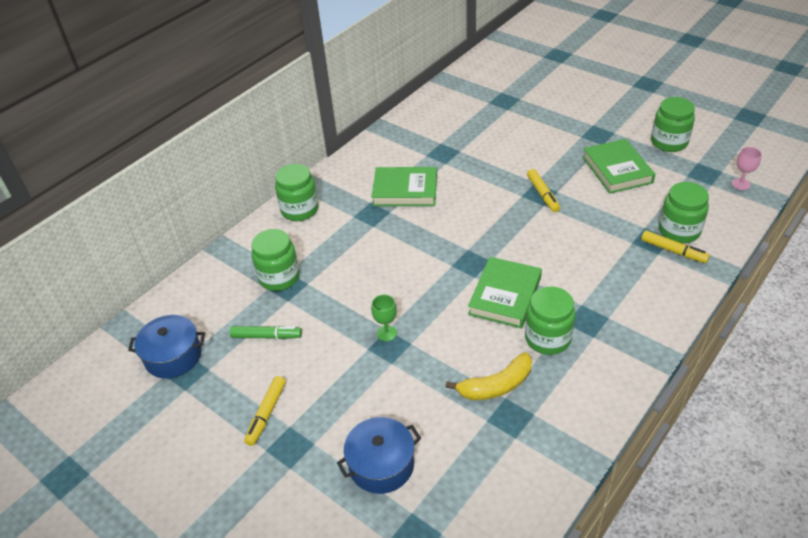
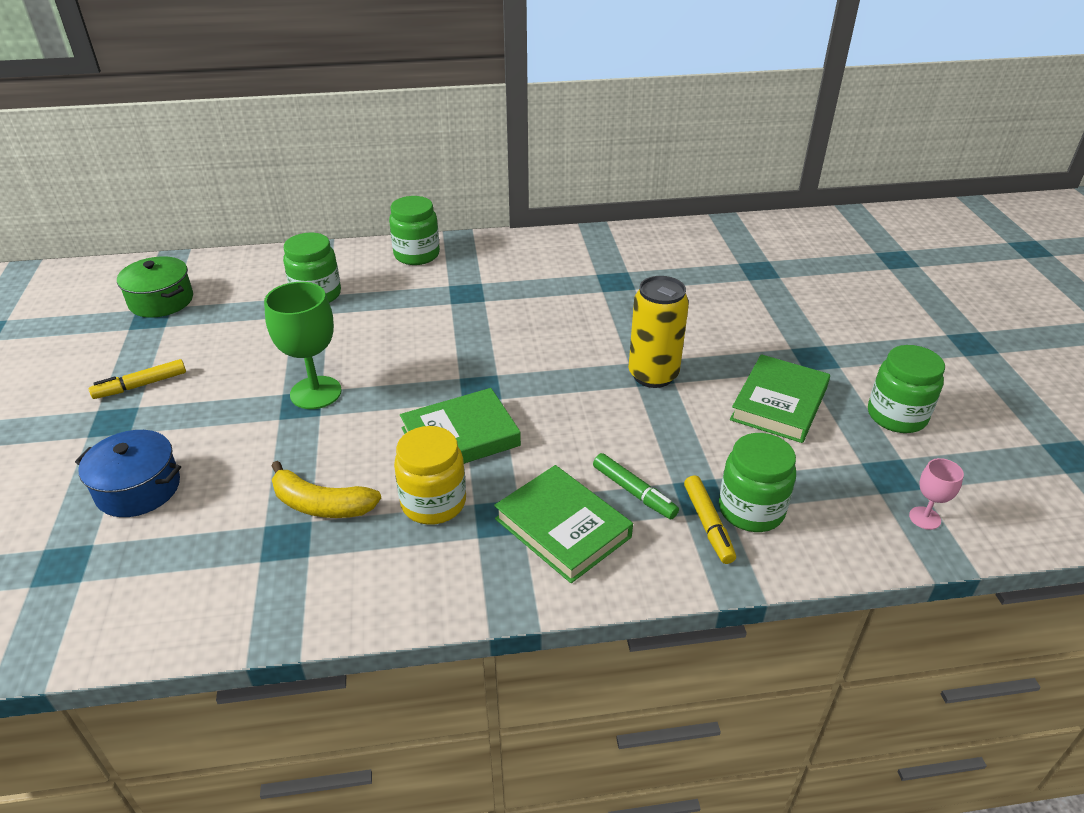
camera: 40 degrees right, 5 degrees down
(173, 356) = (161, 301): blue pot -> green pot
(266, 336) = (235, 331): green marker -> green marker (634, 492)
(386, 333) = (316, 393): green goblet -> green goblet, size x1.97
(405, 190) = (526, 291): green book -> green book (562, 528)
(543, 194) = (653, 375): yellow marker -> yellow can
(547, 338) = (433, 503): green jar -> yellow jar

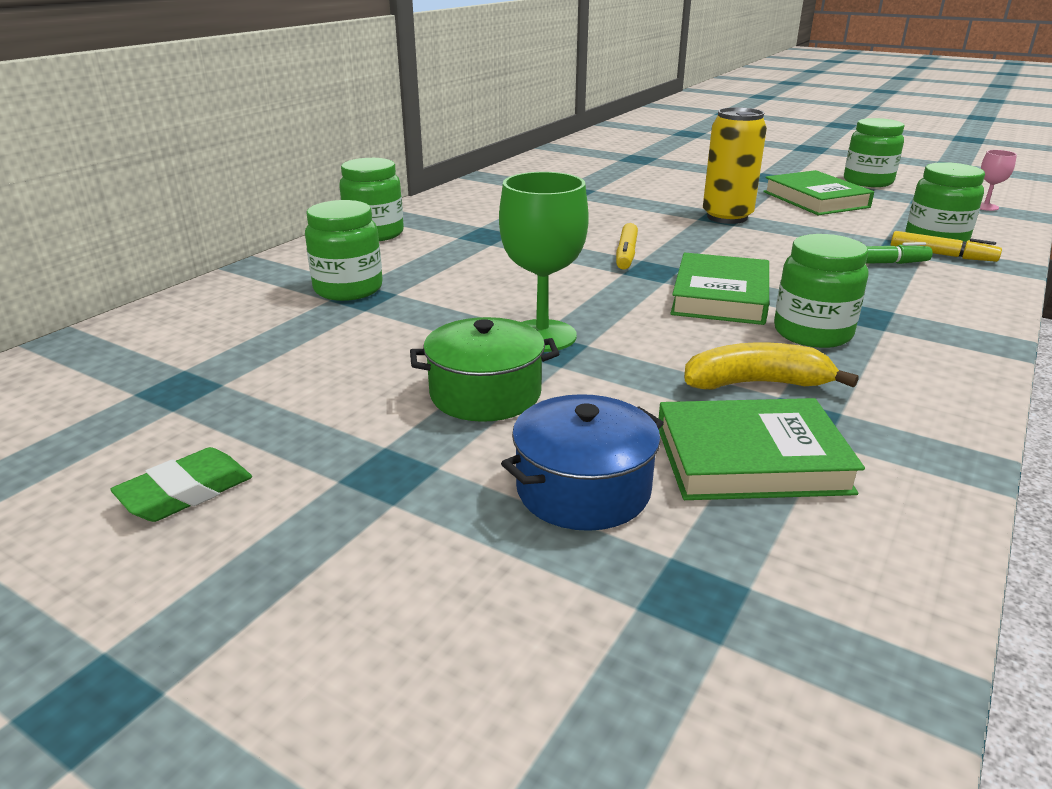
camera: 50 degrees left, 10 degrees down
(60, 376) = (186, 492): none -> green eraser
(141, 385) = (336, 432): yellow marker -> yellow marker (626, 254)
(161, 301) = (154, 372): green pot -> green pot (485, 394)
(321, 504) = (756, 383): yellow banana -> yellow banana turned 150 degrees counterclockwise
(433, 503) = (812, 333): yellow jar -> green jar
(562, 528) = (902, 297): green book -> green book (751, 459)

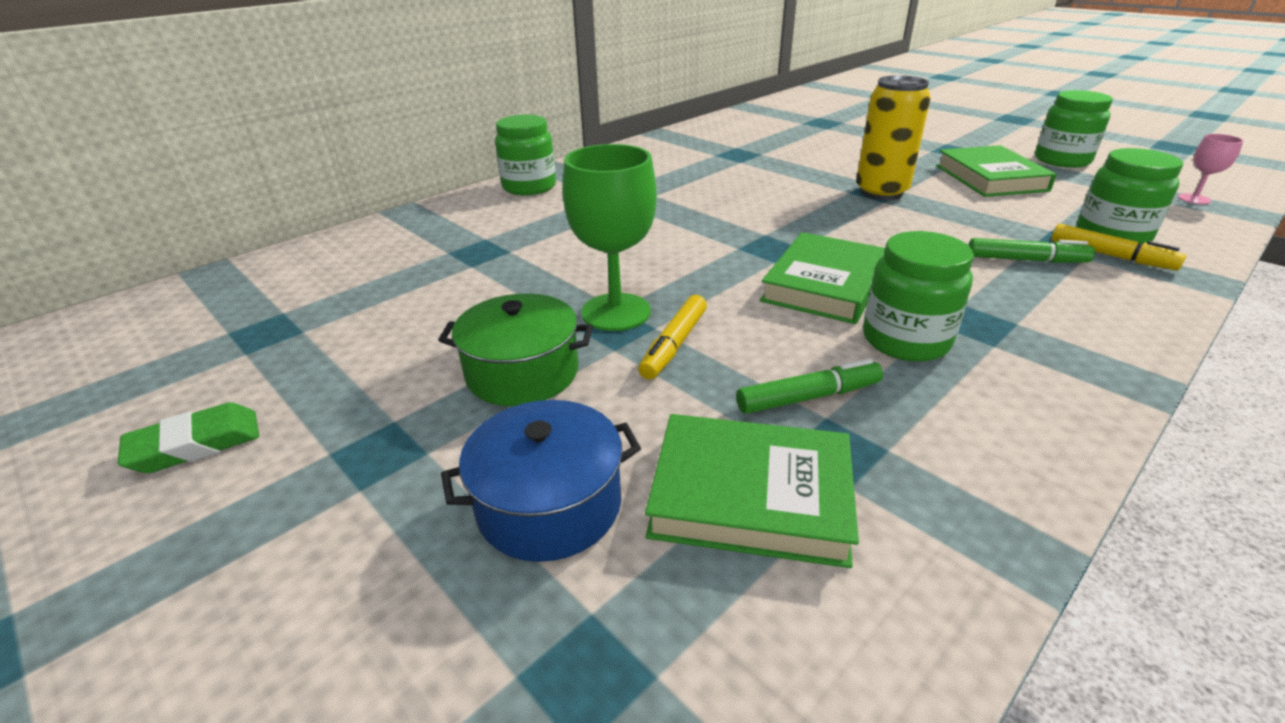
camera: 15 degrees right, 5 degrees up
(348, 289) = (470, 243): green jar -> none
(626, 254) = (752, 227): yellow marker -> yellow marker (674, 345)
(756, 383) = (808, 397): yellow banana -> green marker

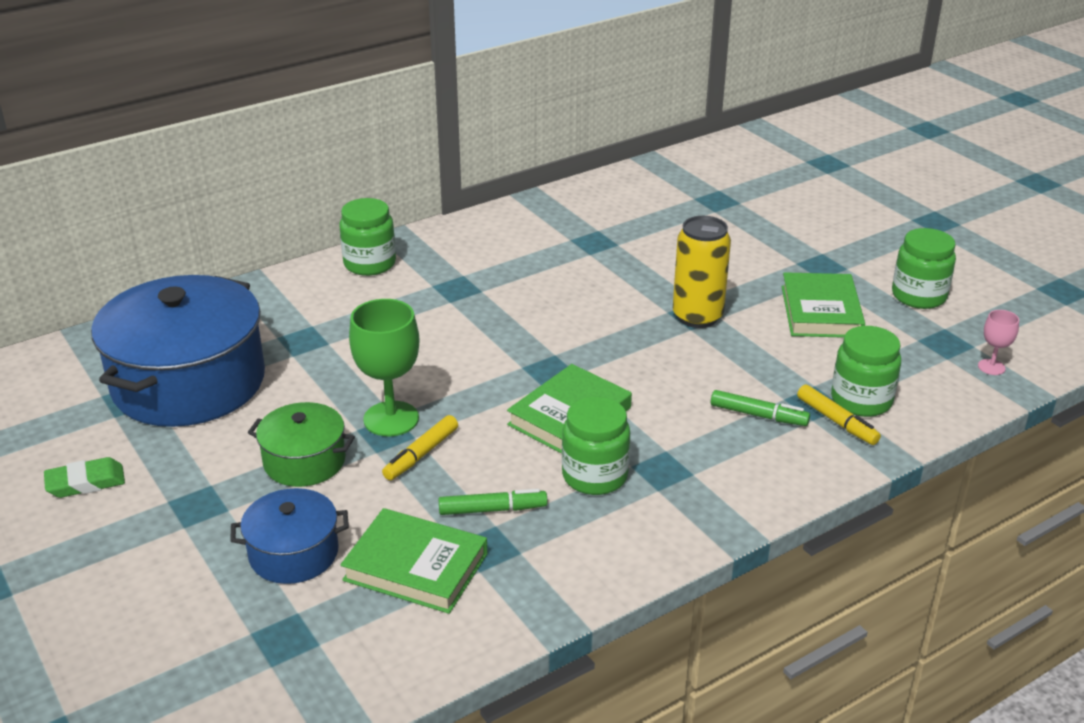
camera: 10 degrees right, 0 degrees up
(346, 305) = (189, 383): none -> blue pot

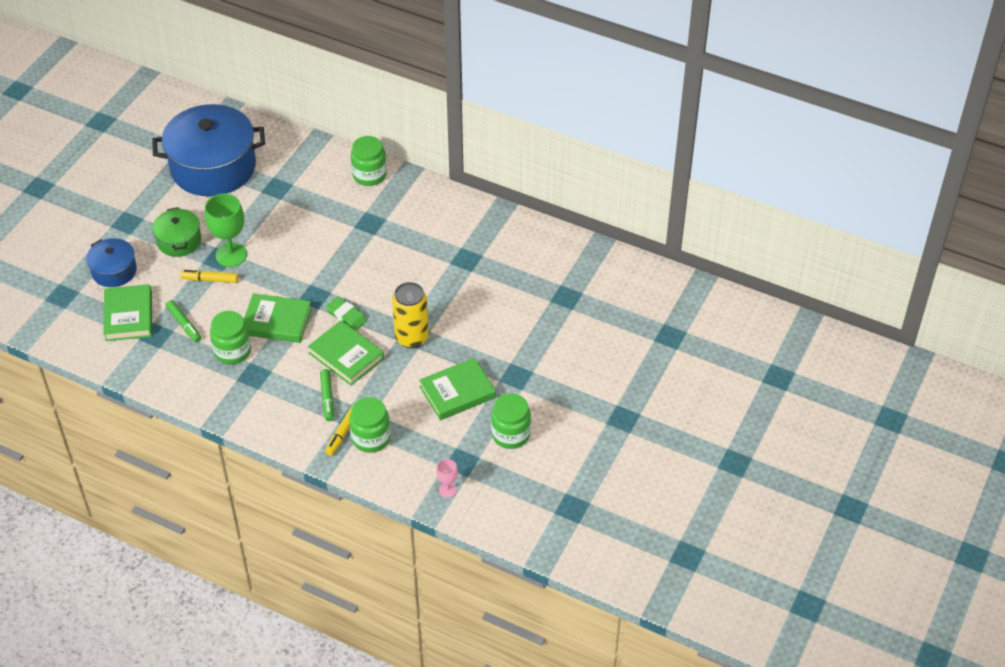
camera: 60 degrees right, 15 degrees up
(86, 482) = (120, 177): green eraser -> green eraser (346, 316)
(689, 376) = (346, 356): none -> green book

